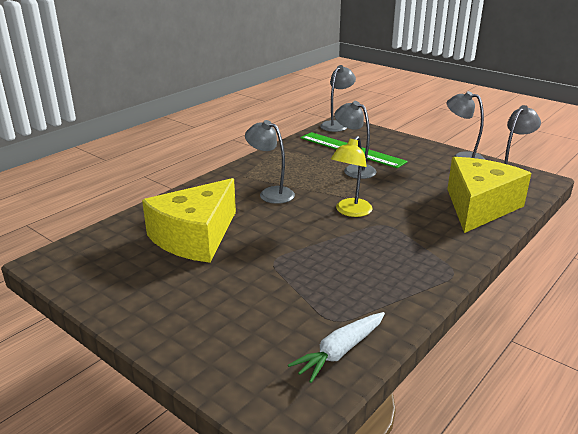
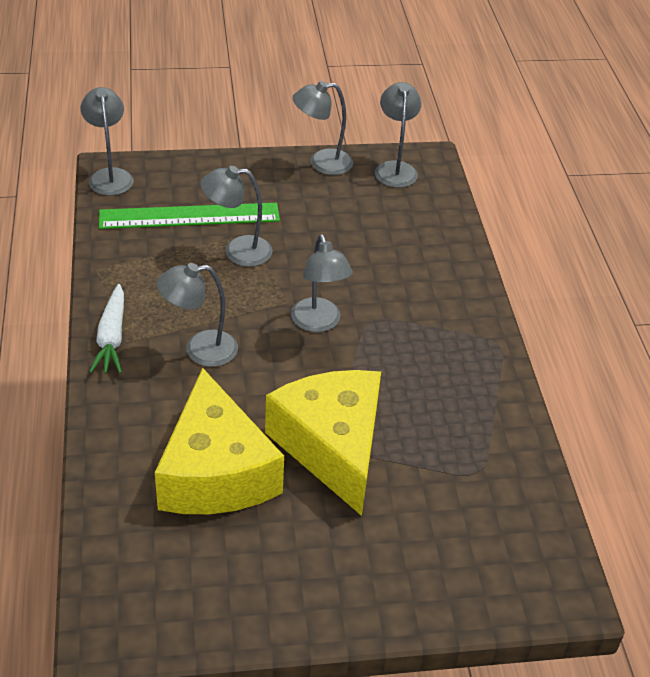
camera: 50 degrees left, 15 degrees up
(340, 351) = (521, 500): white carrot -> white carrot (112, 337)
(350, 212) = (318, 323): yellow lamp -> grey lamp
(479, 207) = (421, 237): yellow cheese -> yellow cheese (332, 446)

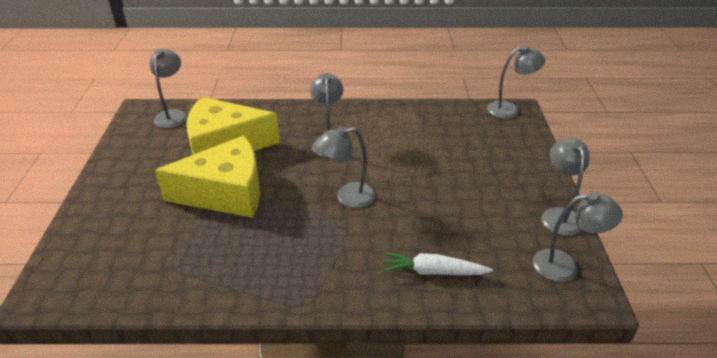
camera: 100 degrees right, 5 degrees down
(112, 337) = (345, 111): white carrot -> white carrot (433, 272)
(189, 216) = (469, 142): green ruler -> none
(237, 251) = (430, 162): grey lamp -> grey lamp (173, 115)

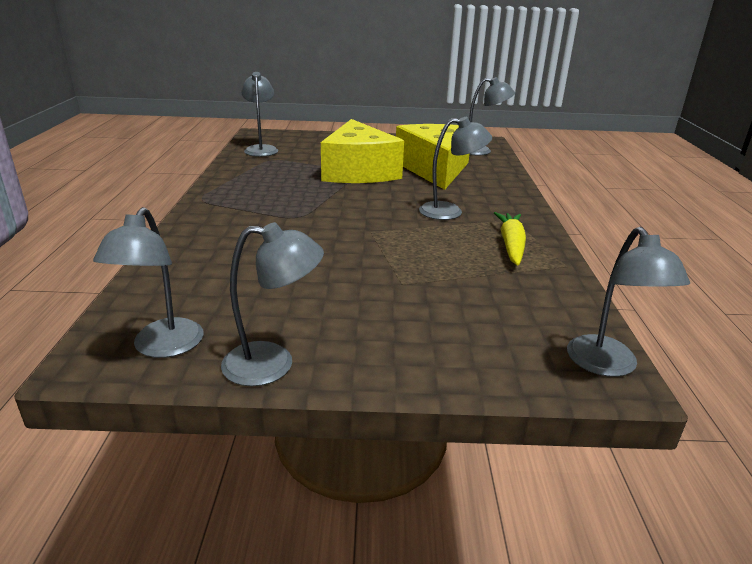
camera: 90 degrees right, 10 degrees down
(347, 196) = (346, 218): grey lamp -> grey lamp (261, 149)
(385, 121) = (511, 245): none -> yellow carrot
(433, 272) = (207, 254): white carrot -> none

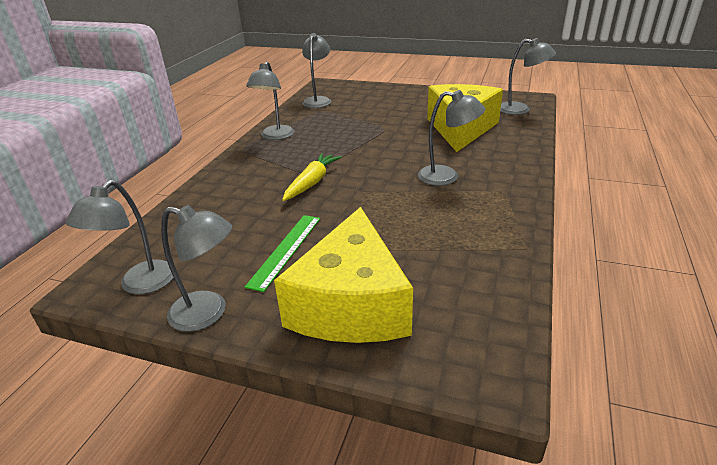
camera: 20 degrees right, 5 degrees up
(323, 292) = (285, 250): none -> green ruler
(358, 171) = (388, 128): yellow cheese -> yellow cheese (351, 304)
(511, 245) = (483, 219): yellow carrot -> yellow carrot (312, 183)
(608, 366) = (497, 366): grey lamp -> grey lamp (275, 136)

